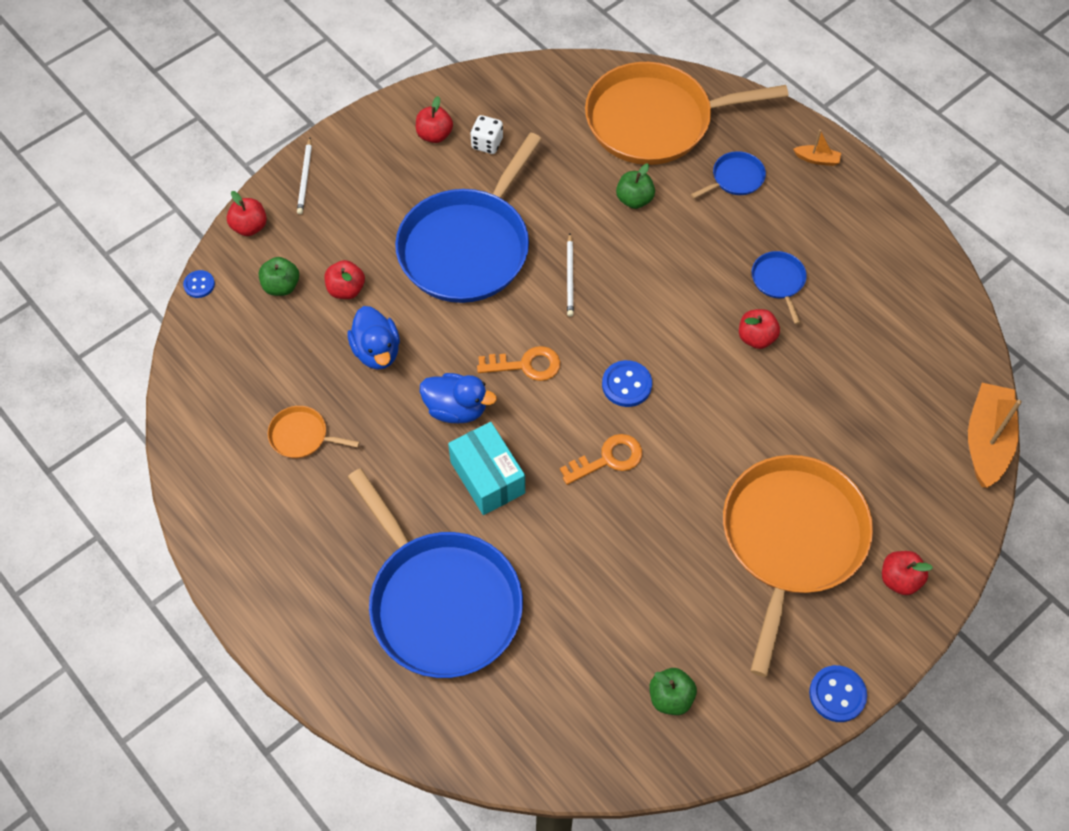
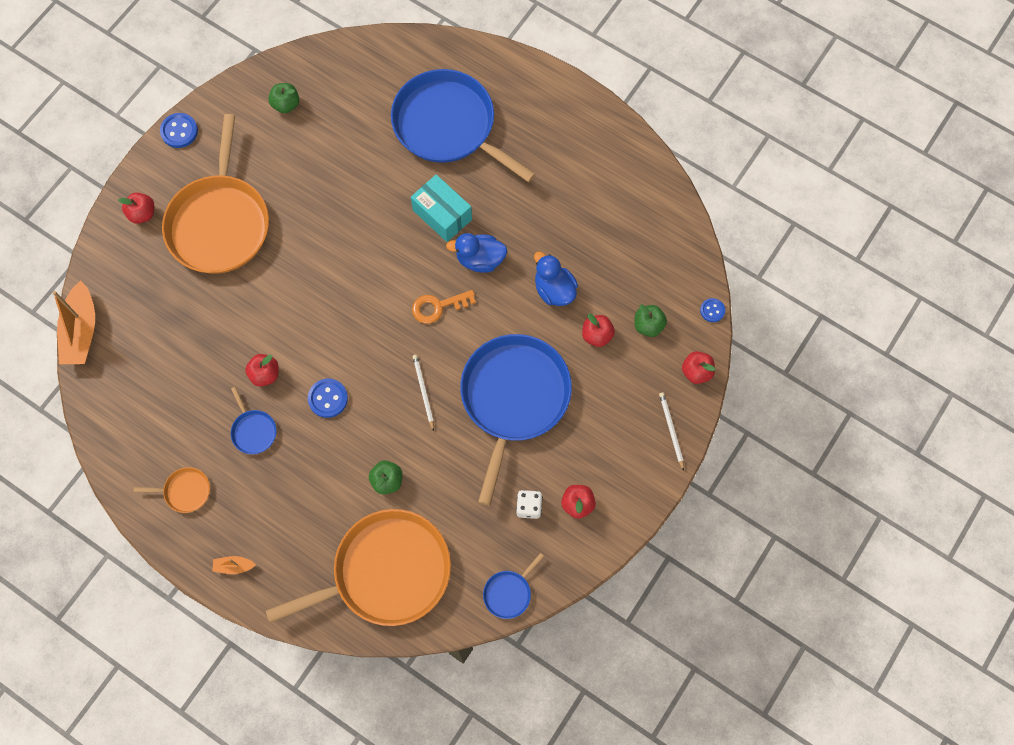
camera: 165 degrees right, 10 degrees up
(302, 436) = (584, 212): orange pan -> orange pan (185, 491)
(608, 459) = (359, 249): orange key -> none
(626, 385) = (358, 310): blue button -> blue button (328, 398)
(735, 178) = (304, 526): blue pan -> blue pan (509, 593)

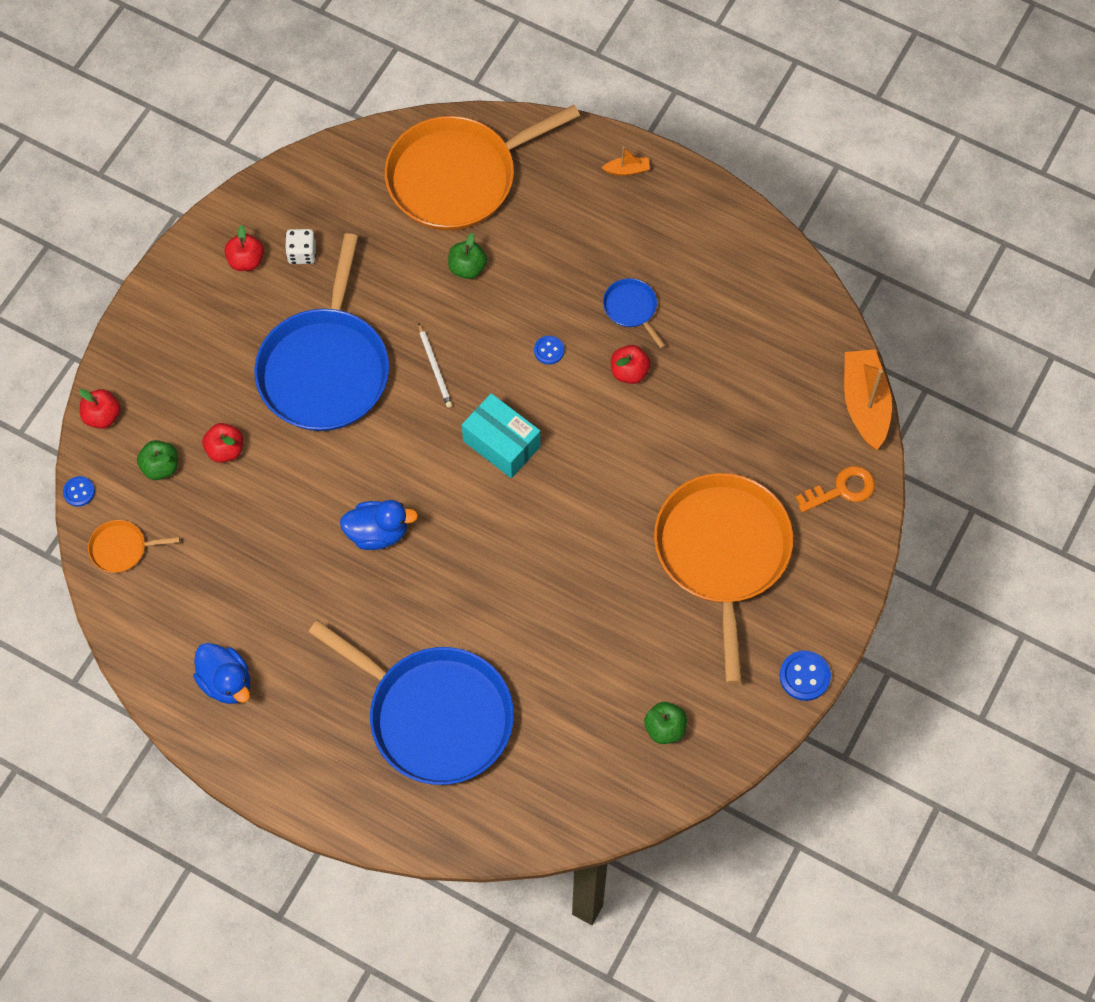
camera: 175 degrees right, 5 degrees down
(142, 214) = (826, 557): red apple -> none
(185, 491) = (698, 239): orange pan -> orange pan (121, 548)
(328, 398) = (549, 350): blue button -> blue button, size x0.64
(438, 307) = (426, 469): orange key -> orange key (842, 489)
(442, 215) = (432, 588): turquoise box -> turquoise box (501, 444)
(509, 593) = (320, 168): blue pan -> none
(554, 290) = (280, 502): blue duck -> blue duck (226, 682)
(671, 430) = (135, 348): white pencil -> none

